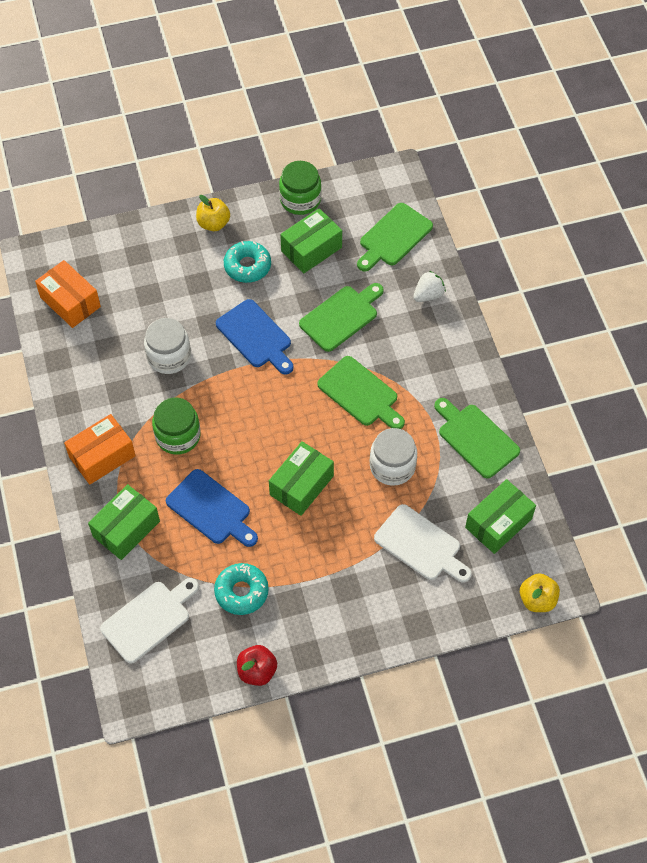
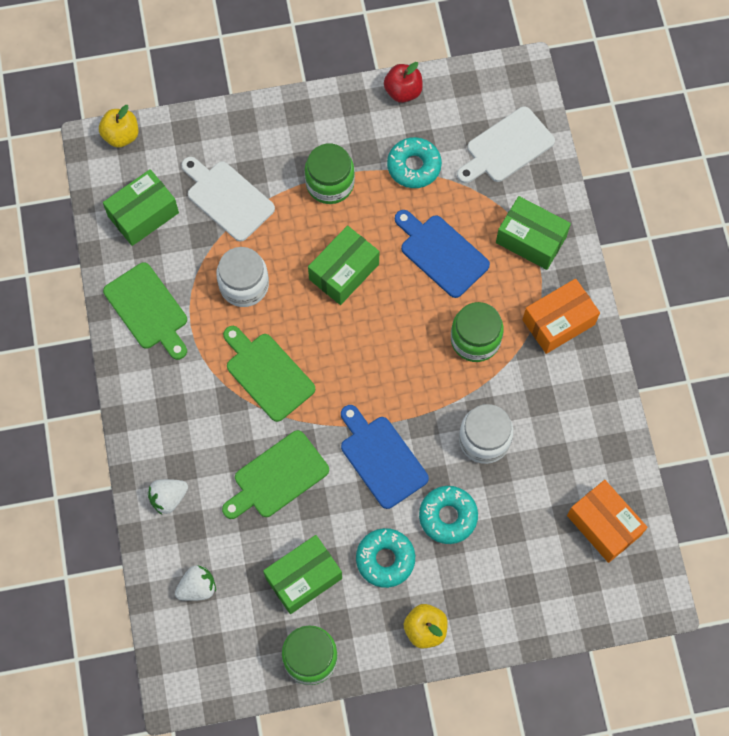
camera: 175 degrees left, 10 degrees up
(126, 529) = (531, 240): green box -> green box turned 75 degrees clockwise
(198, 299) = (448, 516): none -> turquoise donut
(323, 568) = (330, 183): none -> green jar
(394, 237) = (197, 588): green cutting board -> white strawberry

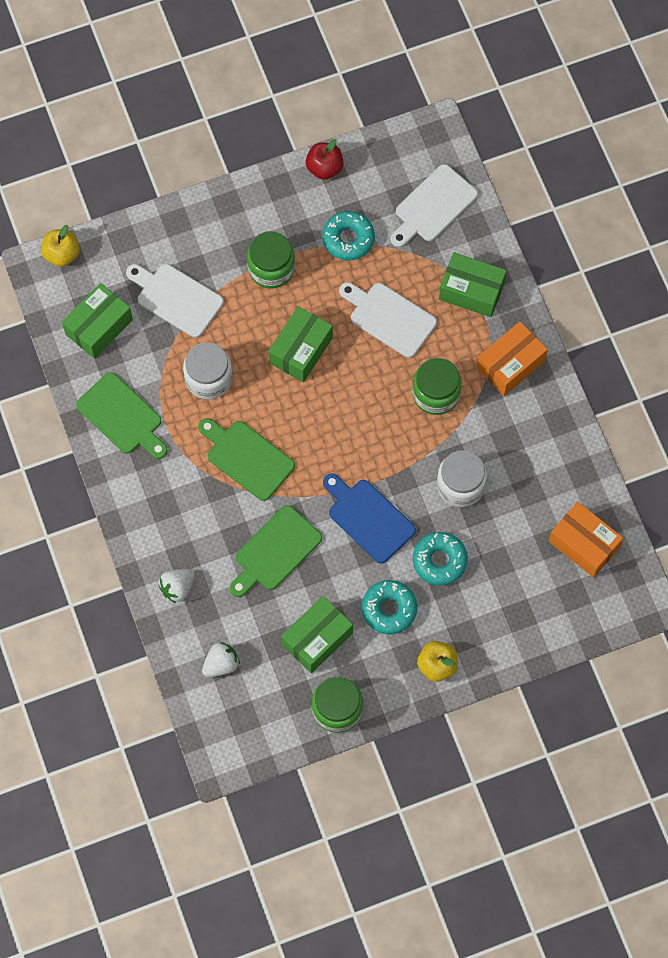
camera: 10 degrees left, 0 degrees up
(441, 253) = (389, 318): blue cutting board -> white cutting board

